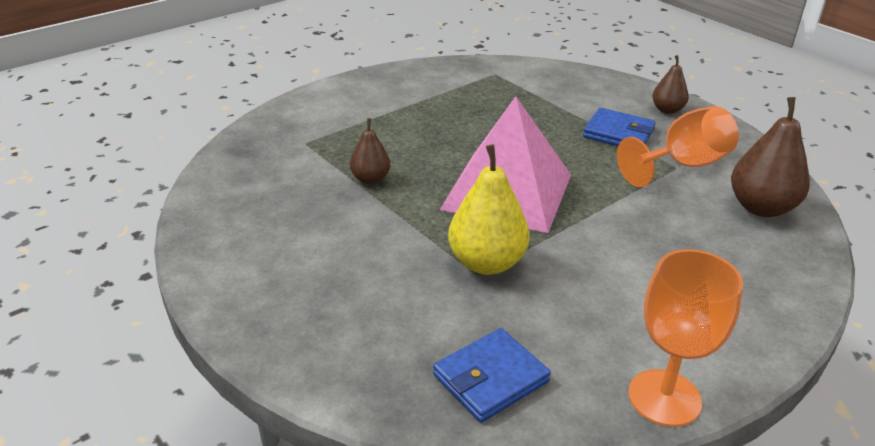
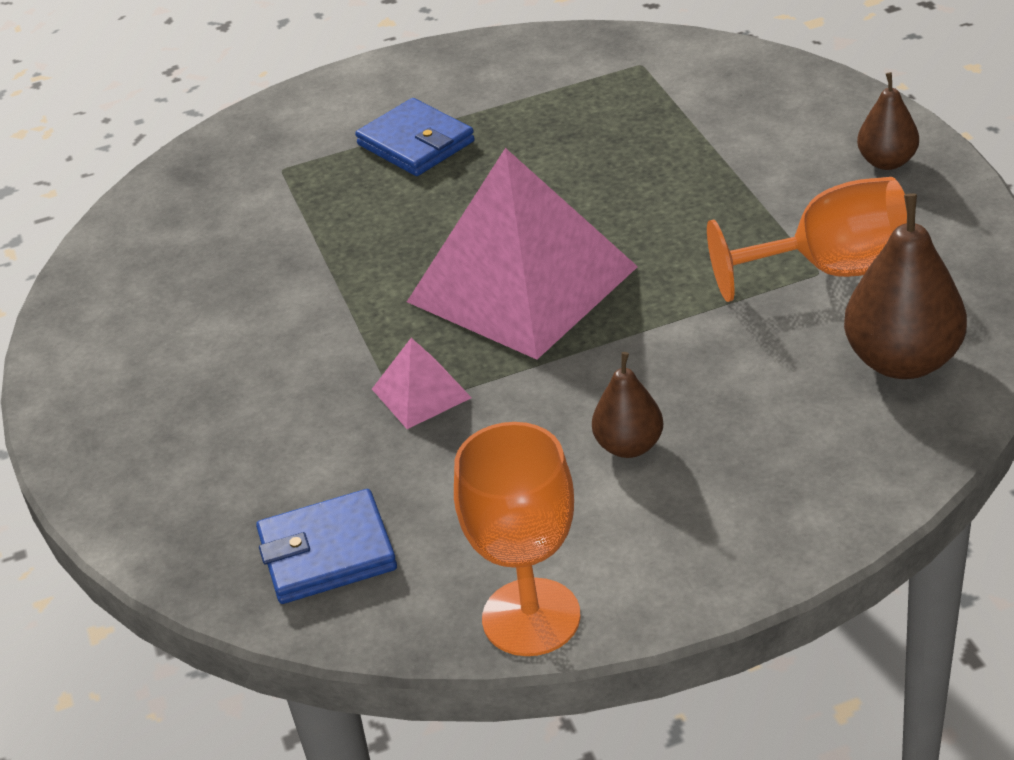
camera: 25 degrees right, 5 degrees up
(370, 179) = (338, 240): brown pear -> brown pear (629, 446)
(486, 263) = (421, 393): yellow pear -> pink pyramid
(618, 133) = (768, 200): blue wallet -> blue wallet (416, 143)

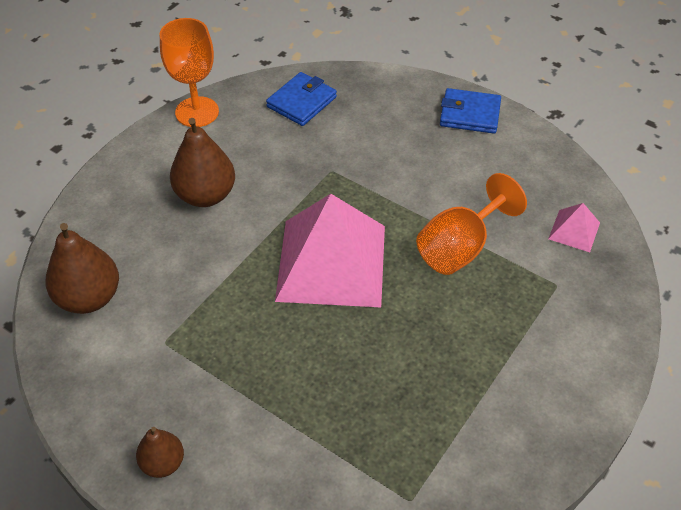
camera: 140 degrees right, 10 degrees up
(416, 143) = (496, 342): blue wallet -> blue wallet (470, 114)
(421, 393) = (327, 181): pink pyramid -> pink pyramid (574, 230)
(629, 446) = (205, 195): brown pear -> brown pear, size x1.71
(831, 270) = (157, 346): orange goblet -> orange goblet (460, 247)

